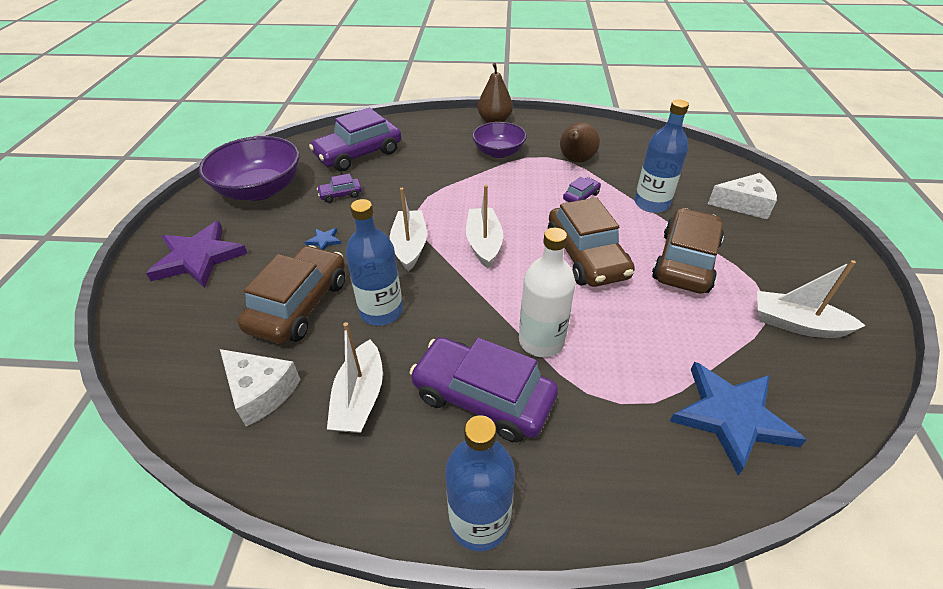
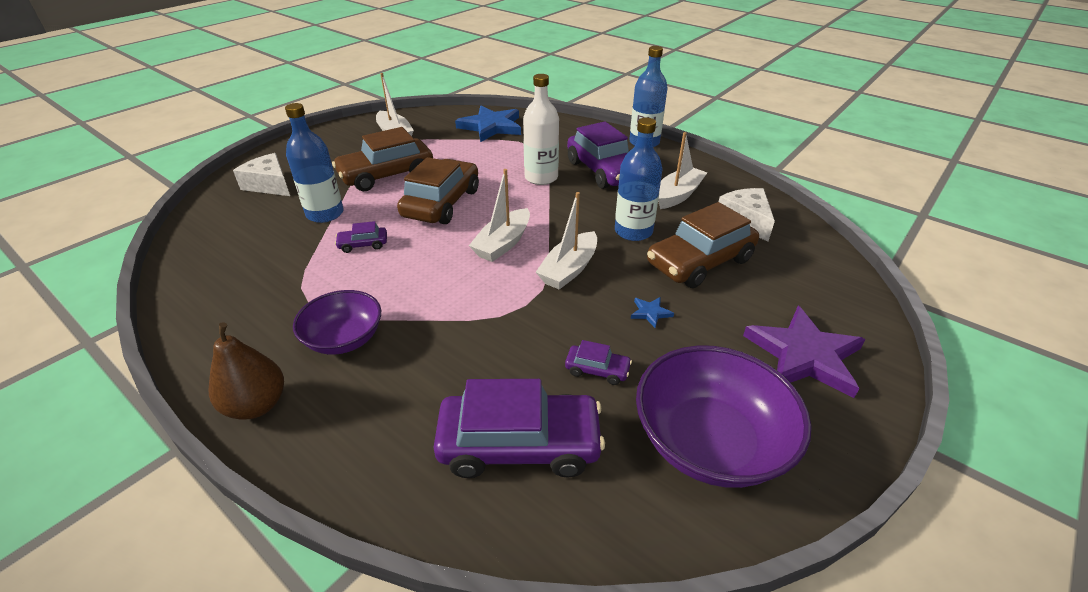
camera: 145 degrees left, 5 degrees down
(575, 161) = (294, 282): brown pear -> none

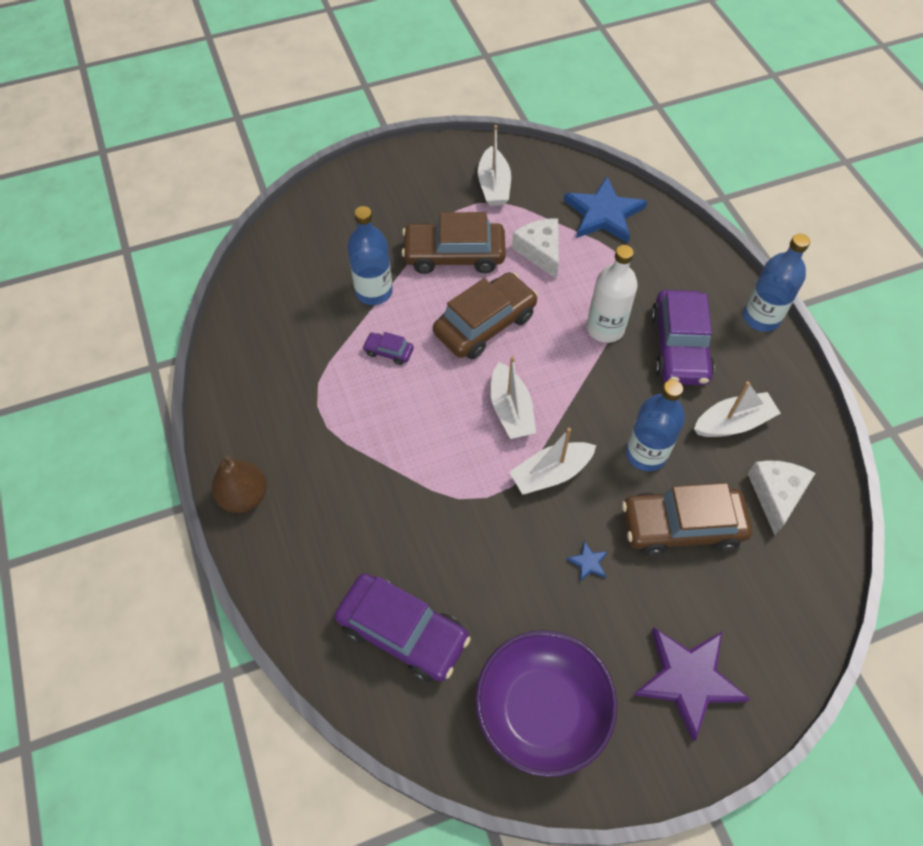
camera: 30 degrees right, 20 degrees up
(269, 185) = (342, 224): white cheese -> white cheese (540, 251)
(344, 339) = (327, 461): purple bowl -> none
(503, 244) = (511, 410): white boat -> white boat turned 75 degrees counterclockwise
(597, 370) = (502, 597): purple car -> none

